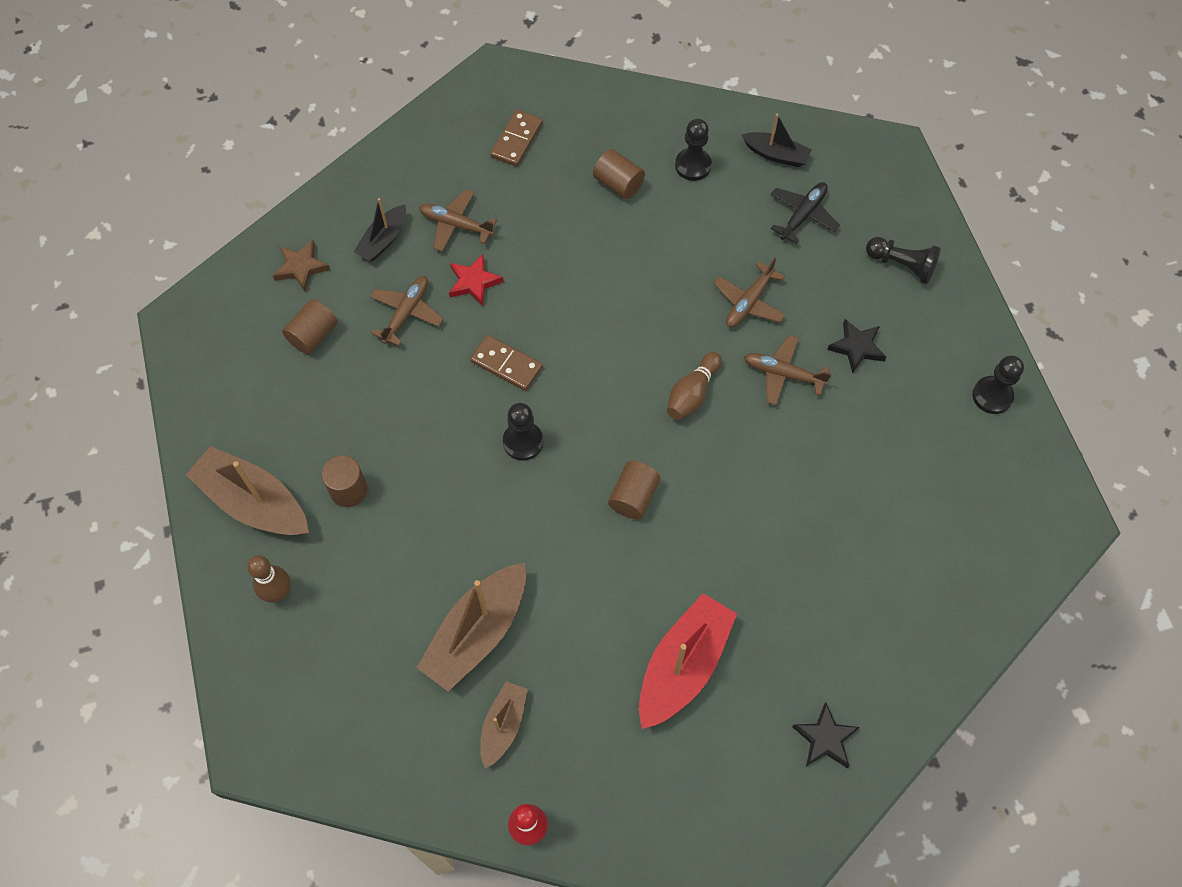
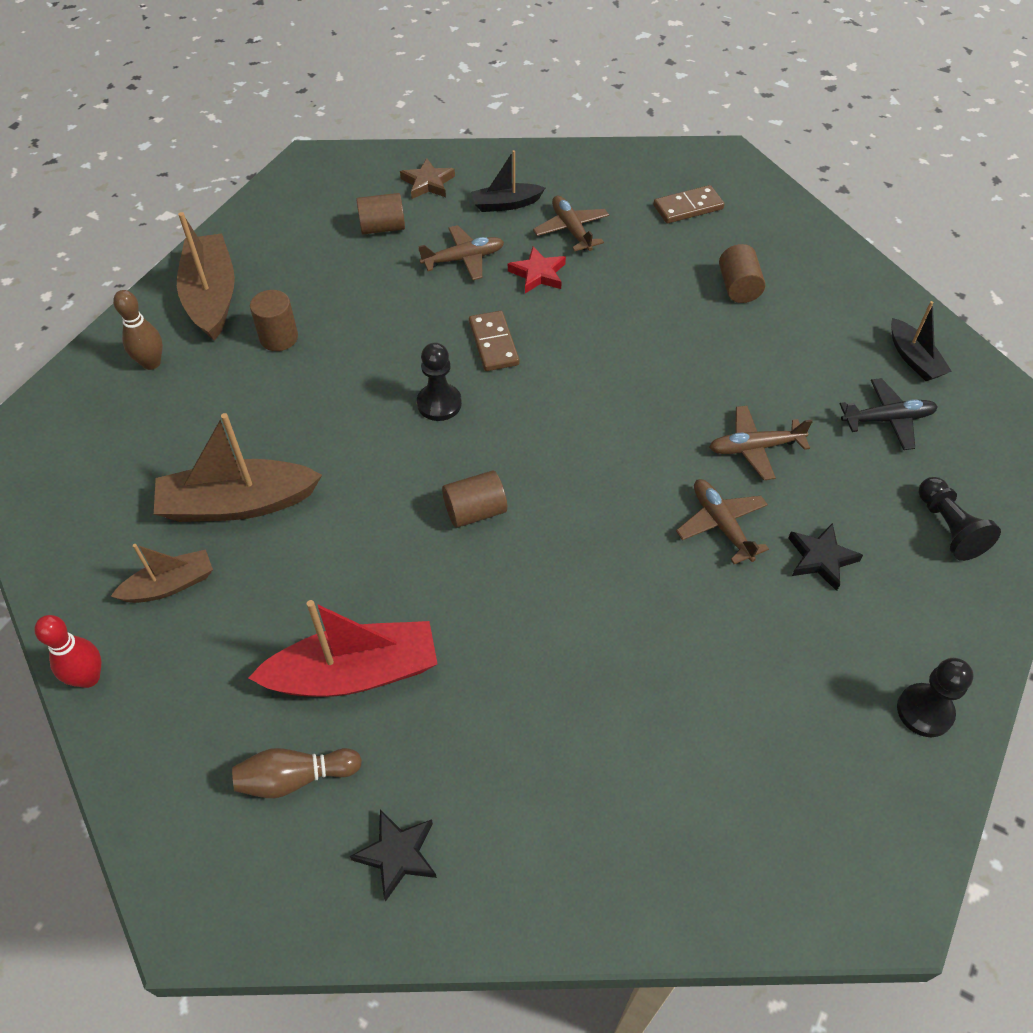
camera: 45 degrees right, 10 degrees down
(692, 393) = (619, 476): brown bowling pin -> brown bowling pin (295, 778)
(693, 165) = (822, 317): black pawn -> none

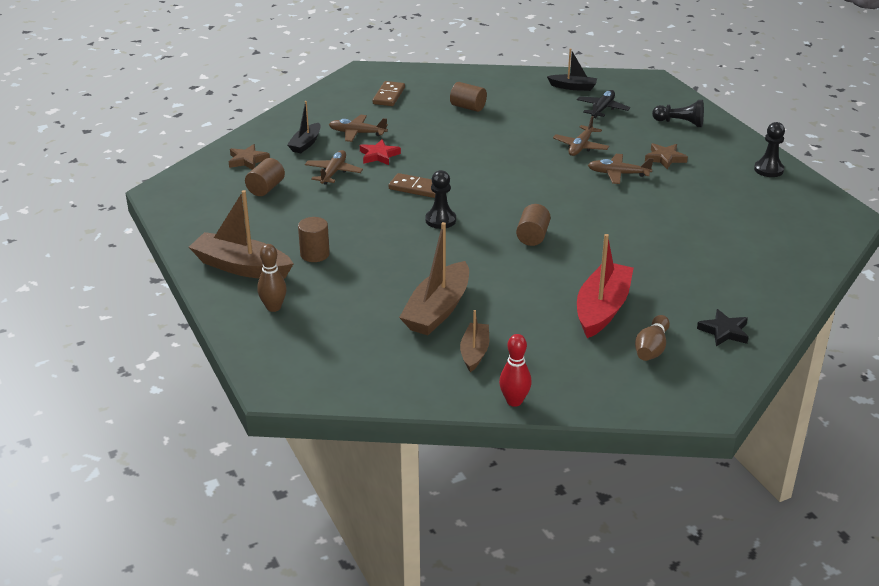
camera: 55 degrees left, 20 degrees down
(821, 559) = (665, 158): black star -> brown star

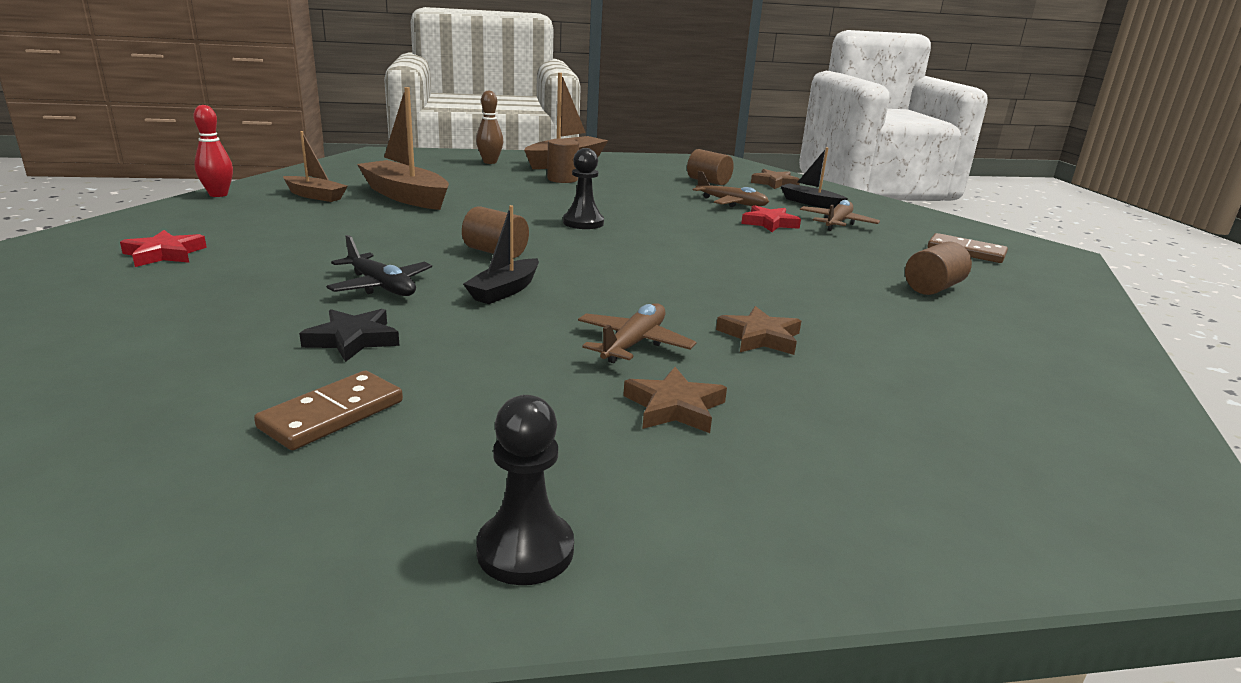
camera: 105 degrees right, 10 degrees down
(415, 188) = (672, 225): brown domino -> brown domino (332, 414)
(573, 87) = (1070, 394): black boat -> black boat (504, 291)
(580, 147) = (760, 337): brown plane -> brown star
(602, 109) = (948, 400): black plane -> black plane (381, 286)
(602, 309) = (285, 250): red boat -> none
(651, 348) = (164, 254): brown bowling pin -> red star
(680, 123) = (871, 487): black pawn -> none
(724, 331) = (99, 298): black star -> black star (353, 340)

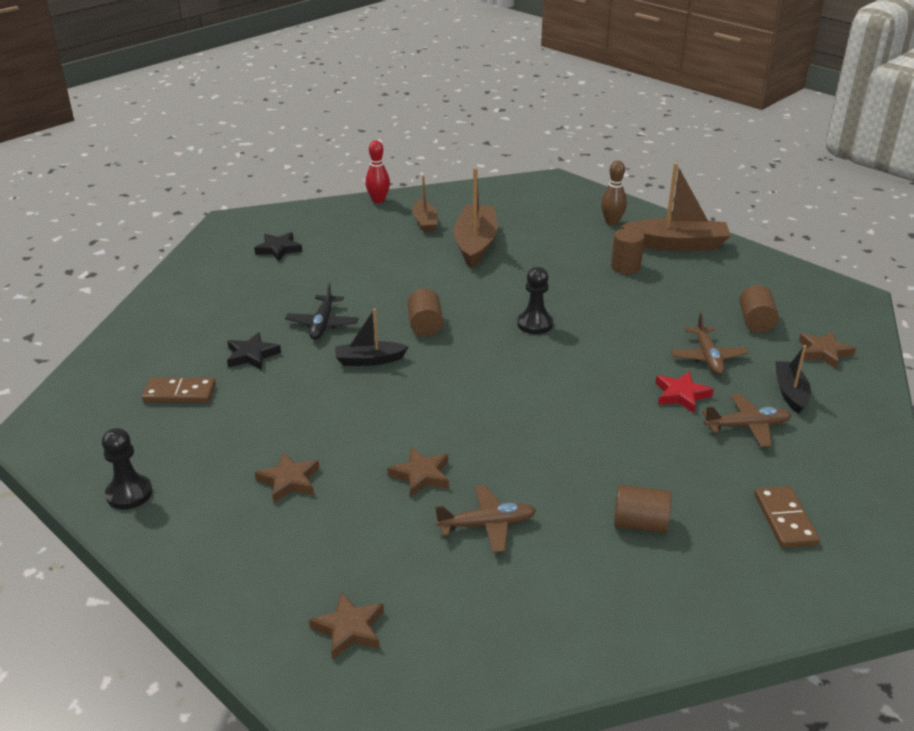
camera: 55 degrees right, 10 degrees up
(164, 254) = (278, 249): red star -> black star
(634, 343) = (352, 435): brown plane -> brown plane (487, 525)
(1024, 469) = (349, 629): none -> brown star

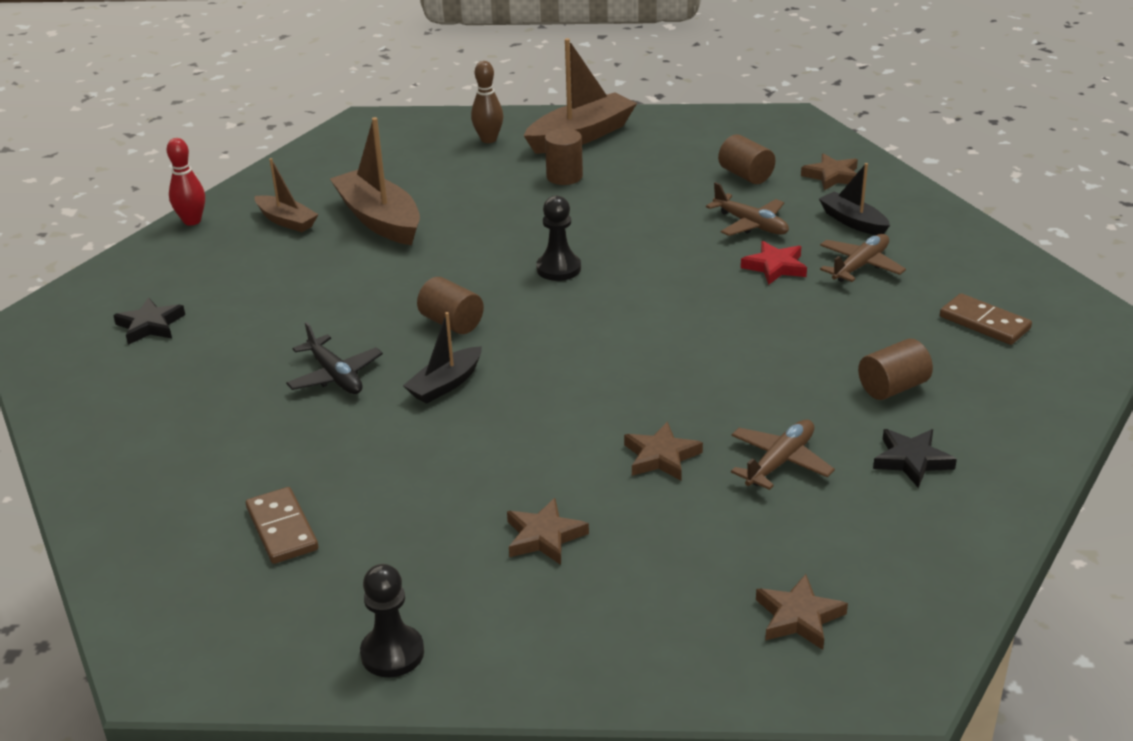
camera: 40 degrees left, 0 degrees up
(180, 393) = (282, 529): brown domino -> brown domino turned 75 degrees counterclockwise
(252, 355) = (304, 447): black star -> black star (911, 460)

